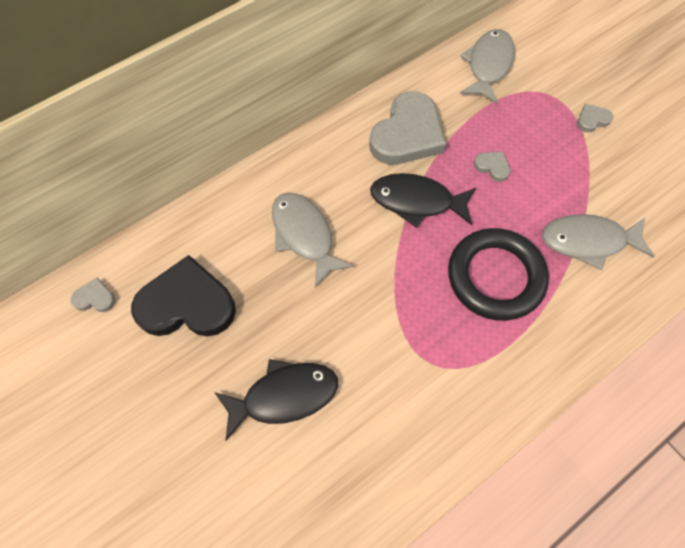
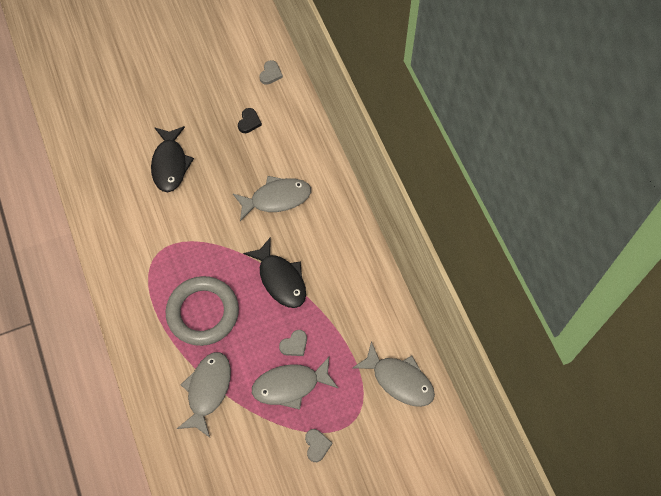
camera: 105 degrees right, 0 degrees up
(187, 304) = (249, 122): black heart -> black heart, size x0.43
(407, 134) = (343, 291): grey heart -> none
(416, 201) = (281, 279): black fish -> black fish turned 120 degrees clockwise
(495, 277) = (203, 313): black ring -> grey ring
(541, 159) = (290, 385): none -> grey fish

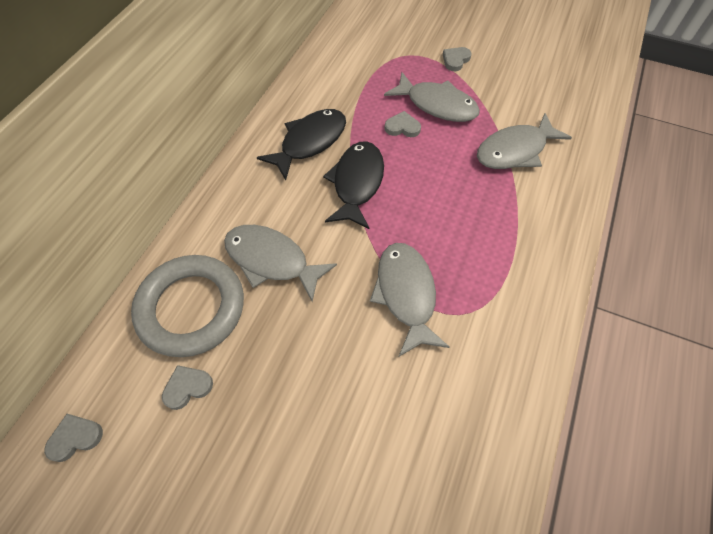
camera: 135 degrees left, 5 degrees down
(170, 164) = (343, 422): black fish -> black fish (310, 142)
(203, 313) = (463, 213): grey ring -> grey ring (191, 308)
(249, 122) = (187, 387): black heart -> grey heart
(399, 380) = (348, 52): grey fish -> grey fish (406, 294)

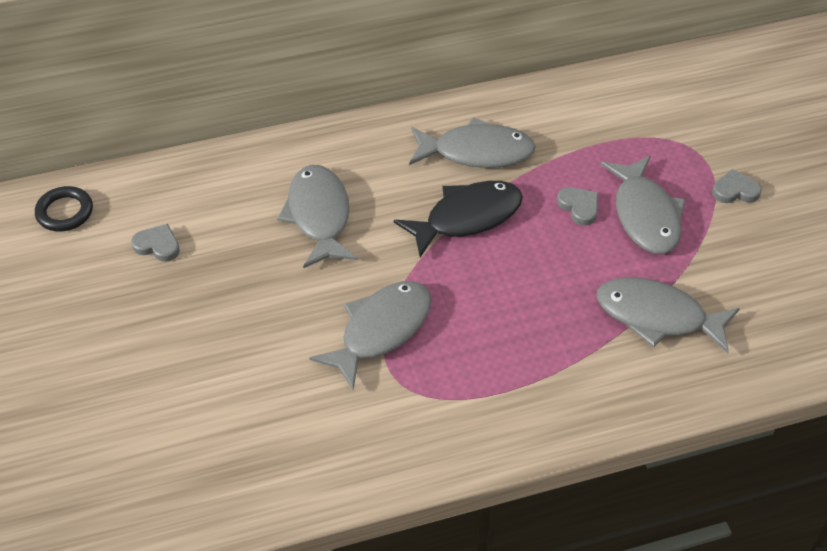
camera: 50 degrees right, 10 degrees down
(75, 438) = (65, 212): grey heart -> black ring
(191, 308) = (224, 198): grey ring -> none
(310, 142) = (477, 152): black fish -> grey fish

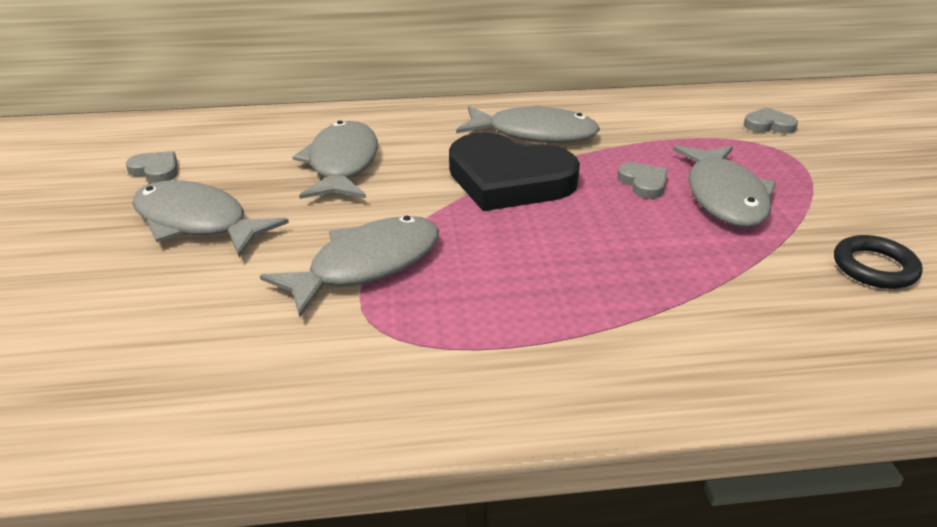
camera: 10 degrees right, 15 degrees down
(65, 212) = (82, 139): black ring -> black ring (874, 267)
(467, 218) = (508, 180): black fish -> black heart
(657, 316) = (737, 290): grey fish -> grey fish (197, 222)
(735, 190) = (837, 187): grey heart -> grey heart (768, 125)

